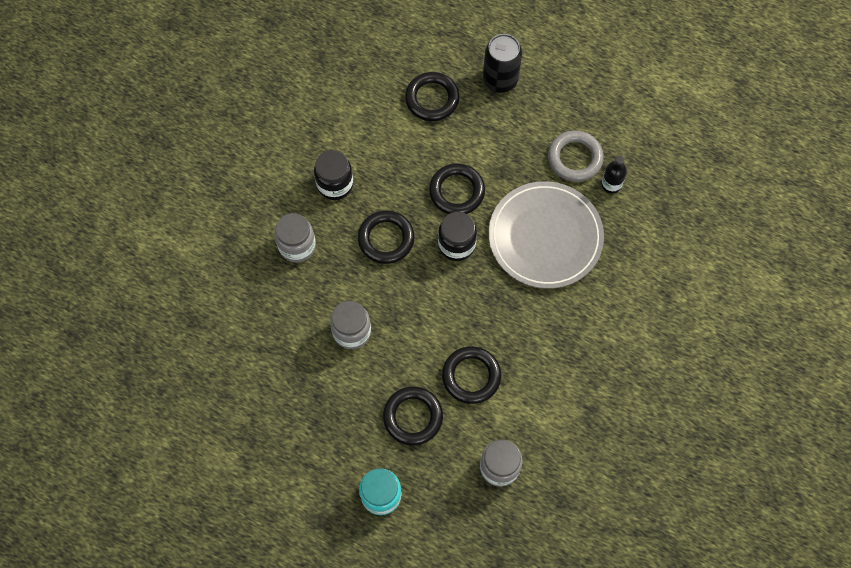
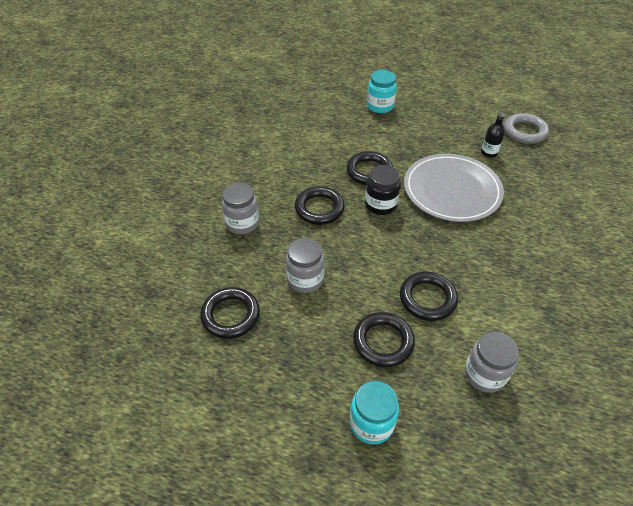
camera: 10 degrees left, 20 degrees down
(335, 184) = (267, 179): black jar -> none
(432, 99) = (332, 121): black ring -> black ring (230, 315)
(500, 79) = (380, 106): black can -> turquoise jar
(575, 158) = (454, 141): grey ring -> grey ring (524, 131)

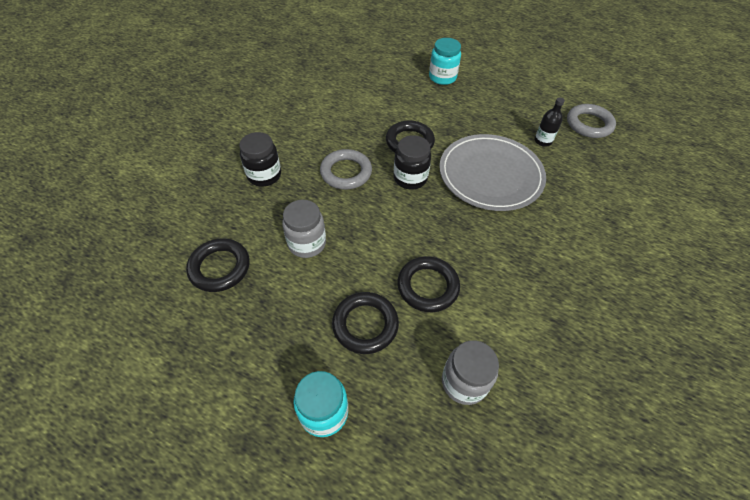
camera: 10 degrees right, 5 degrees up
(242, 223) = (264, 175): grey jar -> black jar
(319, 208) = (346, 172): black ring -> grey ring

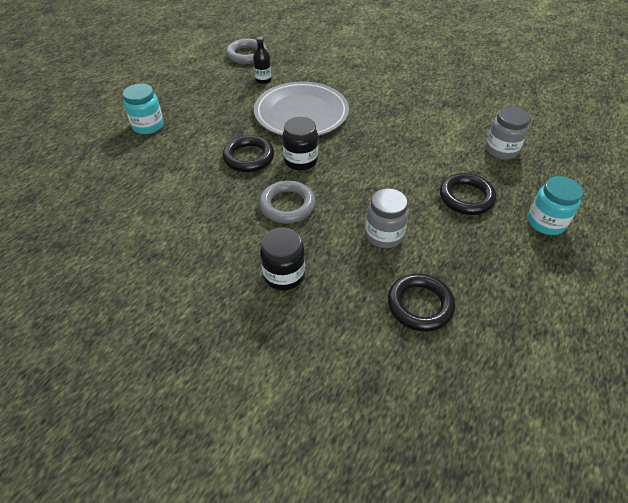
camera: 85 degrees left, 5 degrees down
(427, 286) = (424, 160): black ring -> none

